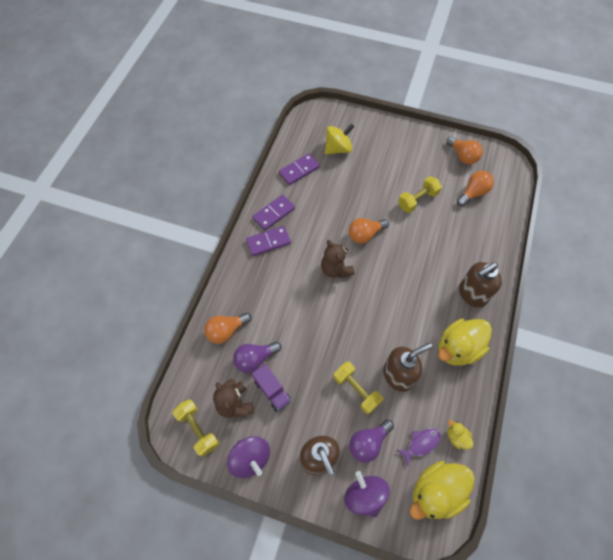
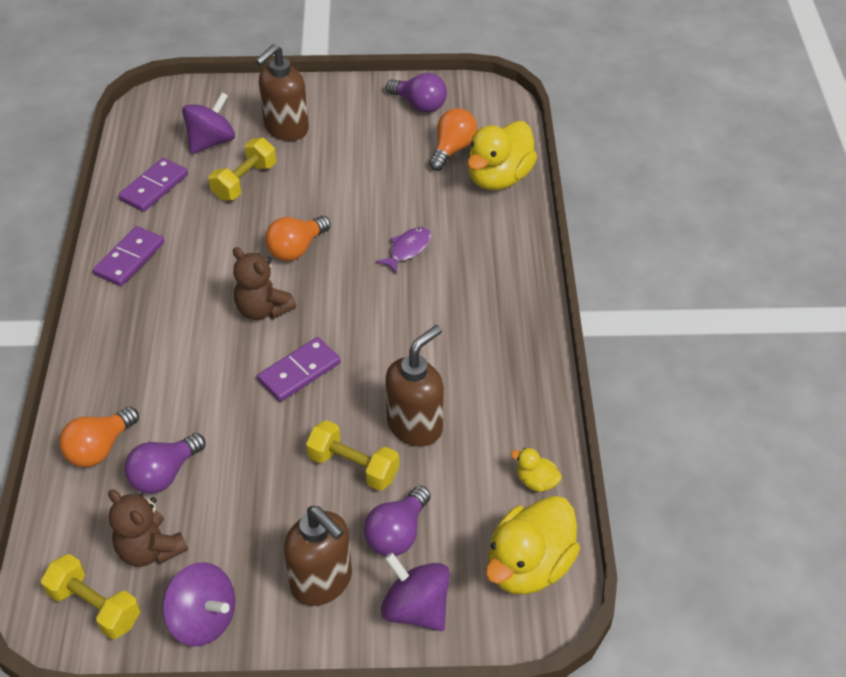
camera: 20 degrees left, 15 degrees down
(268, 242) = (133, 301): purple domino -> purple domino (299, 372)
(272, 391) = (210, 510): purple truck -> none
(338, 149) = (211, 141): yellow spinning top -> purple spinning top
(417, 200) = (367, 180): yellow dumbbell -> yellow dumbbell (244, 181)
(421, 443) = (483, 508): purple fish -> purple fish (407, 249)
(458, 348) = (498, 362): yellow duck -> yellow duck (499, 178)
(462, 156) = (419, 104): orange light bulb -> purple light bulb
(472, 294) = (495, 284): brown soap dispenser -> brown soap dispenser (286, 129)

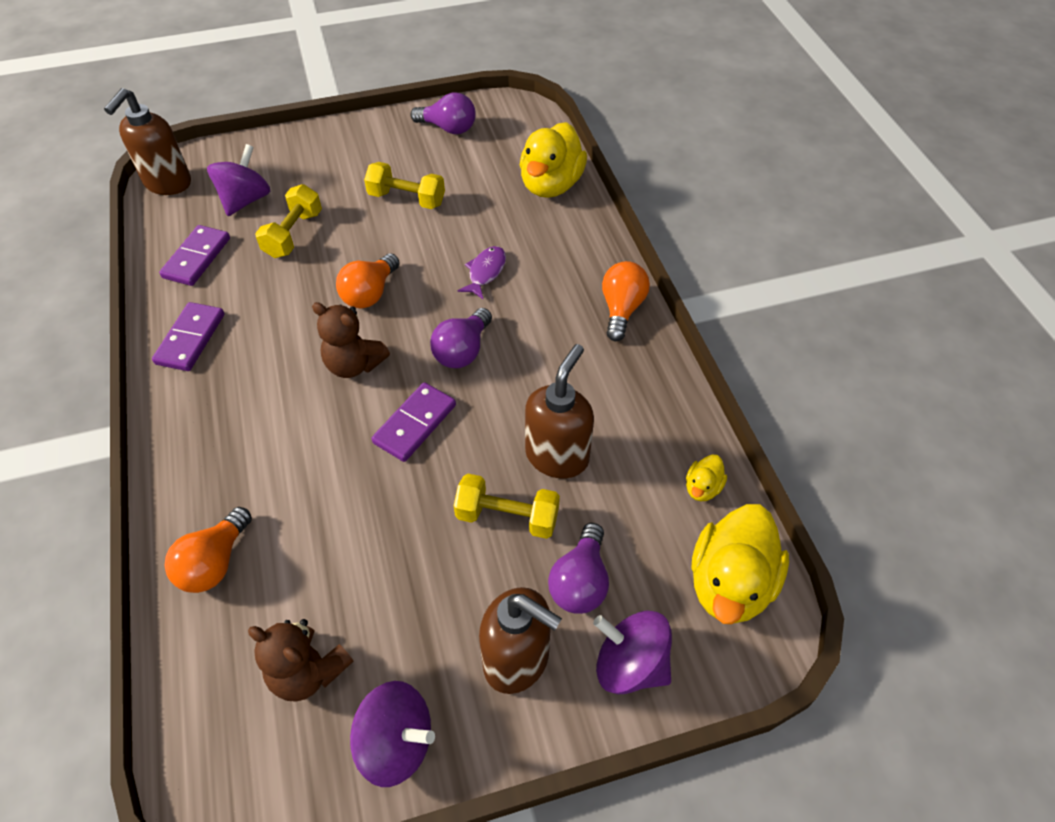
camera: 15 degrees left, 5 degrees up
(95, 607) = (261, 762): yellow dumbbell -> yellow dumbbell (406, 199)
(164, 474) = (299, 576): purple light bulb -> purple light bulb (462, 351)
(286, 129) = (320, 174): brown soap dispenser -> brown soap dispenser (167, 183)
(452, 149) = (495, 165): orange light bulb -> orange light bulb (621, 309)
(536, 481) = (702, 488): yellow duck -> yellow duck turned 75 degrees counterclockwise

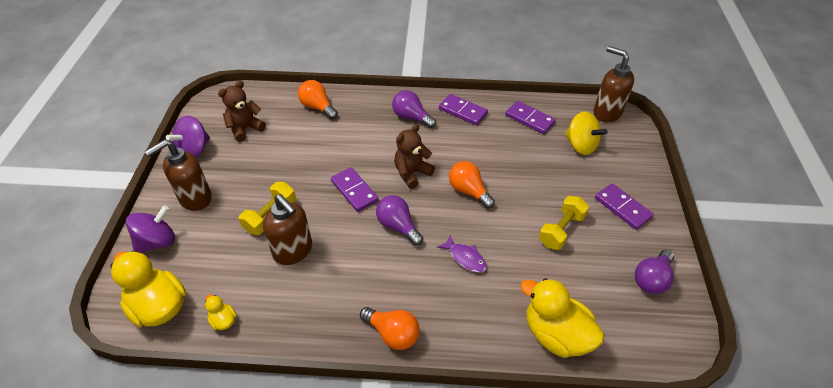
camera: 110 degrees right, 5 degrees down
(245, 200) = (580, 145): purple spinning top -> yellow spinning top
(293, 234) = (538, 163): yellow dumbbell -> none
(351, 155) = (622, 208): none -> purple domino
(580, 582) = (213, 236): purple light bulb -> purple light bulb (411, 117)

